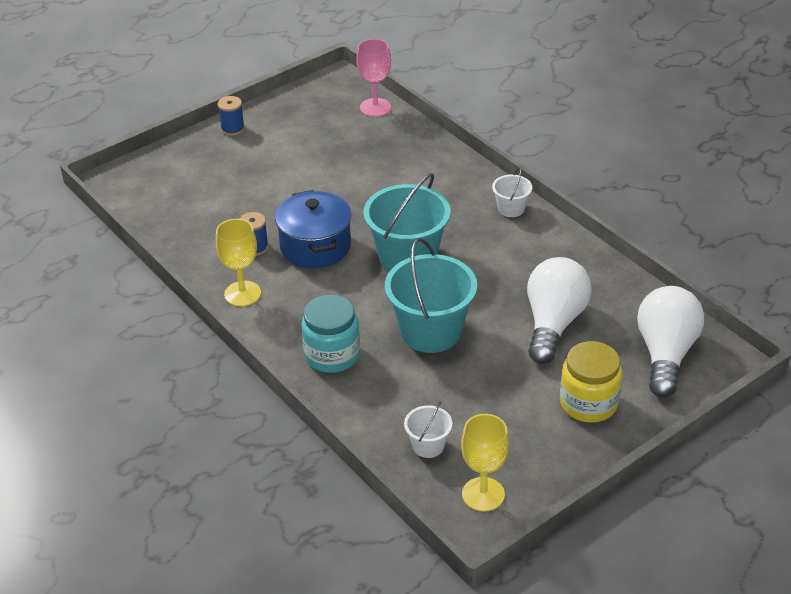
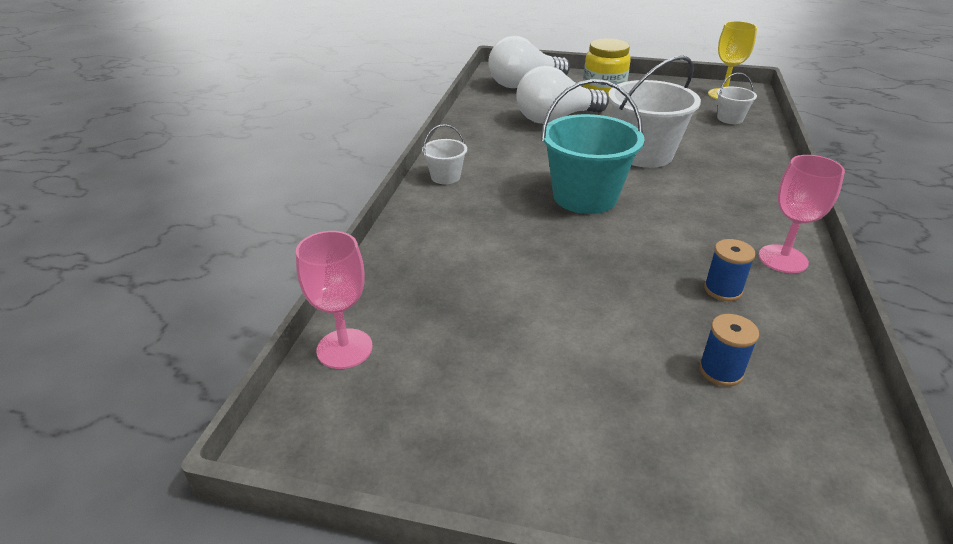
camera: 130 degrees left, 5 degrees down
(232, 129) = (561, 485): blue spool -> blue spool (721, 371)
(242, 294) = (783, 259): yellow goblet -> pink goblet
(315, 246) = (655, 252): blue pot -> none
(332, 355) = (742, 180): turquoise jar -> none
(431, 331) = (643, 154): turquoise bucket -> white bucket

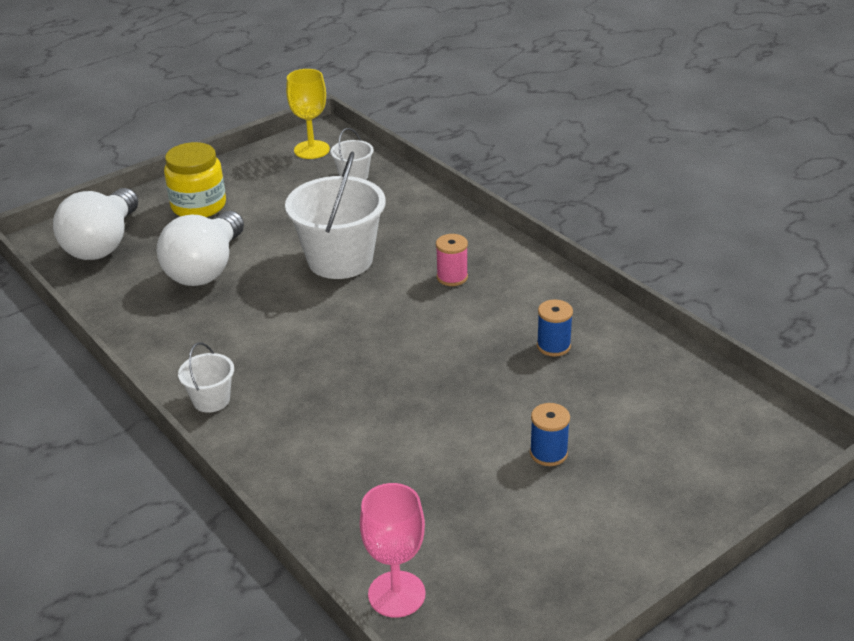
camera: 50 degrees left, 0 degrees up
(585, 197) = (359, 335): turquoise bucket -> none
(709, 203) = (452, 277): none -> pink spool
(721, 371) = (624, 404): blue spool -> blue spool (548, 453)
(783, 259) = (555, 294): pink goblet -> none

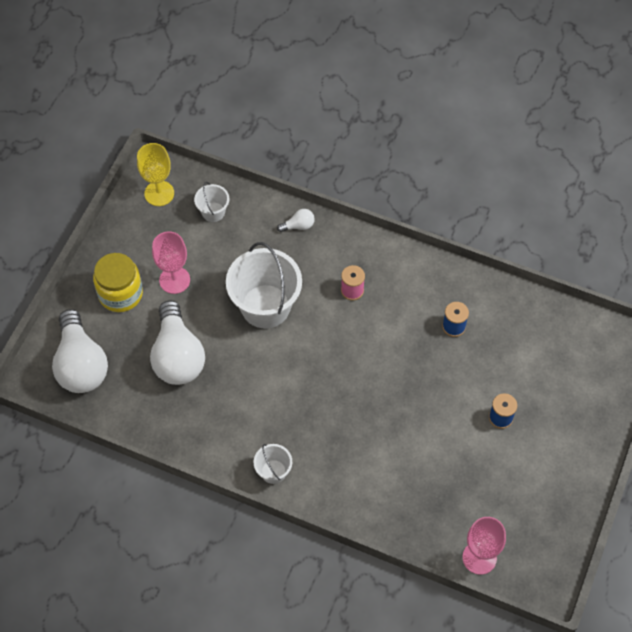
camera: 30 degrees left, 25 degrees up
(263, 212) = (174, 280): none -> pink goblet
(436, 211) = (298, 226): none -> white light bulb

